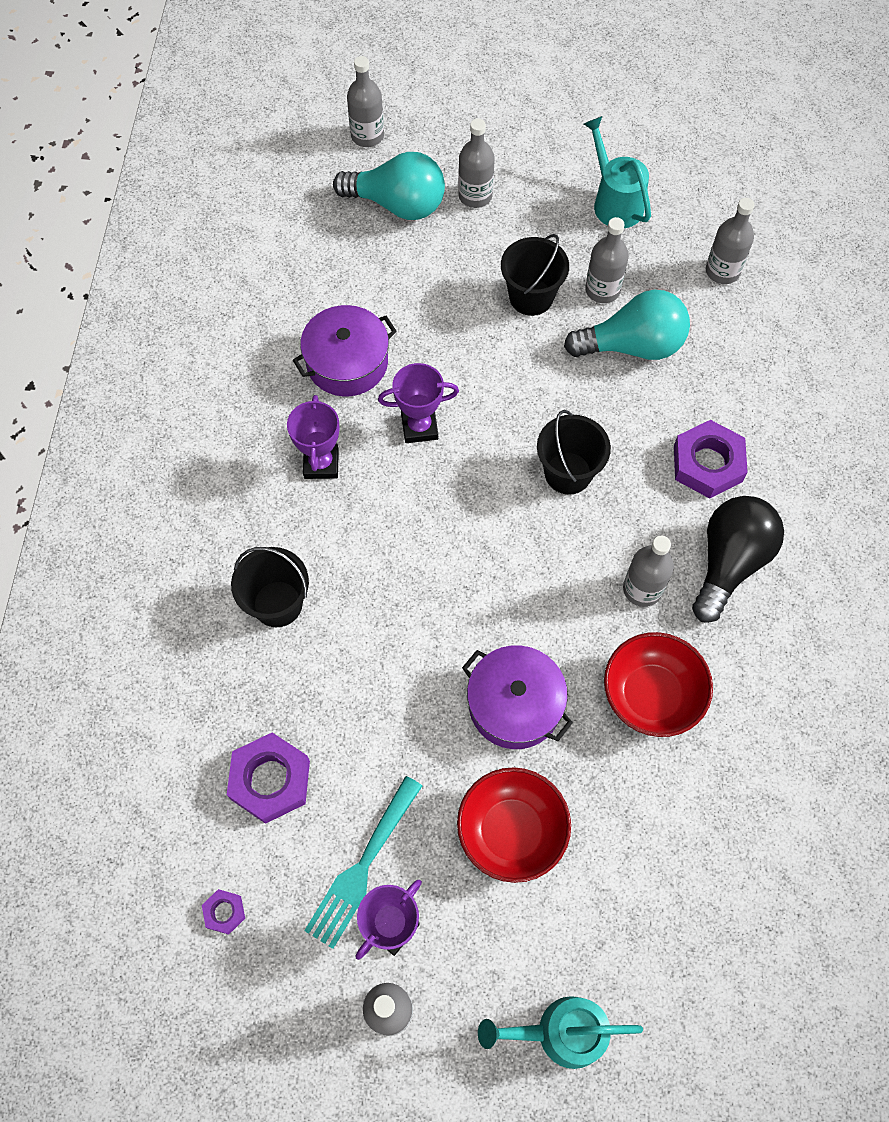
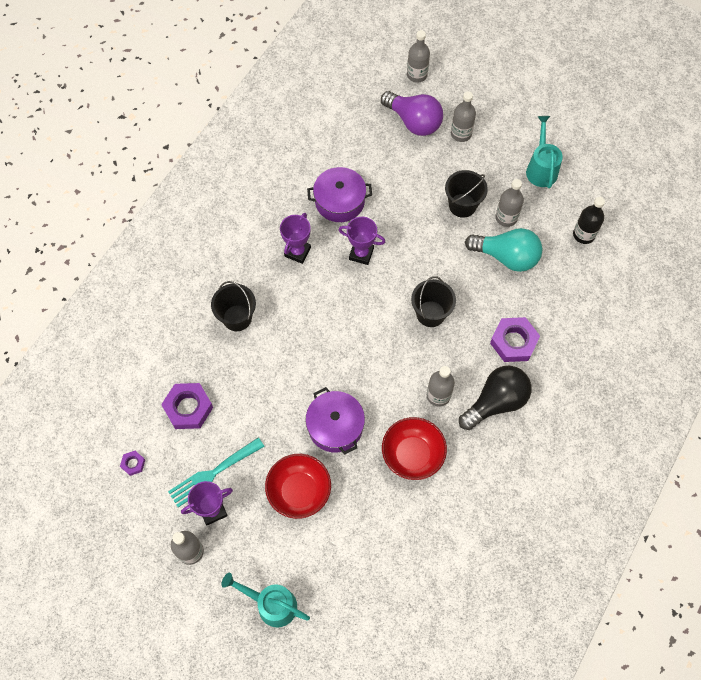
camera: 25 degrees right, 0 degrees up
(397, 204) = (413, 122): turquoise light bulb -> purple light bulb
(722, 271) = (583, 235): grey bottle -> black bottle

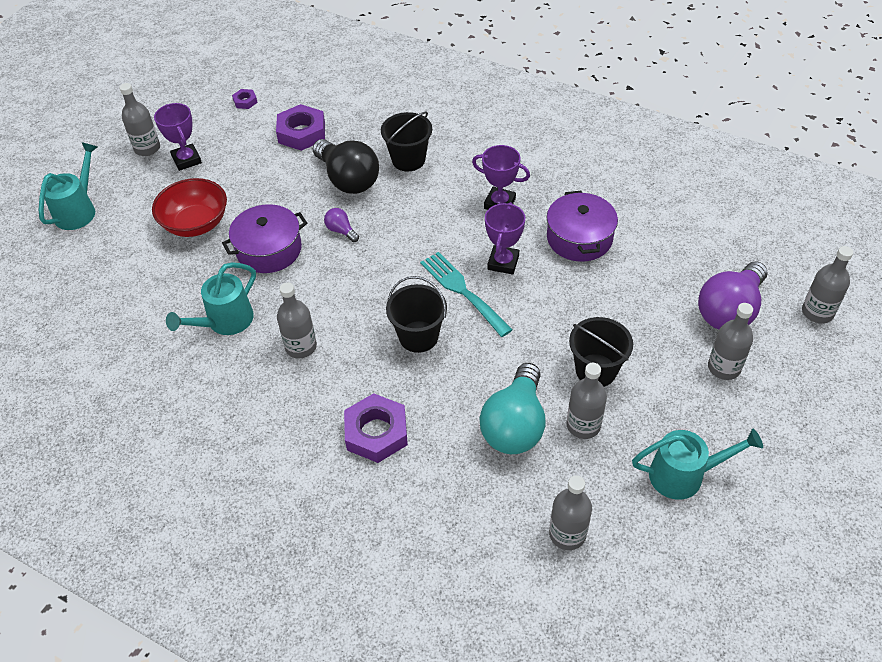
camera: 90 degrees right, 15 degrees down
(213, 473) = (226, 156): turquoise fork -> turquoise fork (462, 291)
(318, 370) = (341, 231): none -> purple light bulb
(412, 454) = (224, 322): red bowl -> turquoise watering can
(496, 402) = (286, 410): black light bulb -> black light bulb (348, 179)
(583, 235) = (567, 534): black bottle -> grey bottle

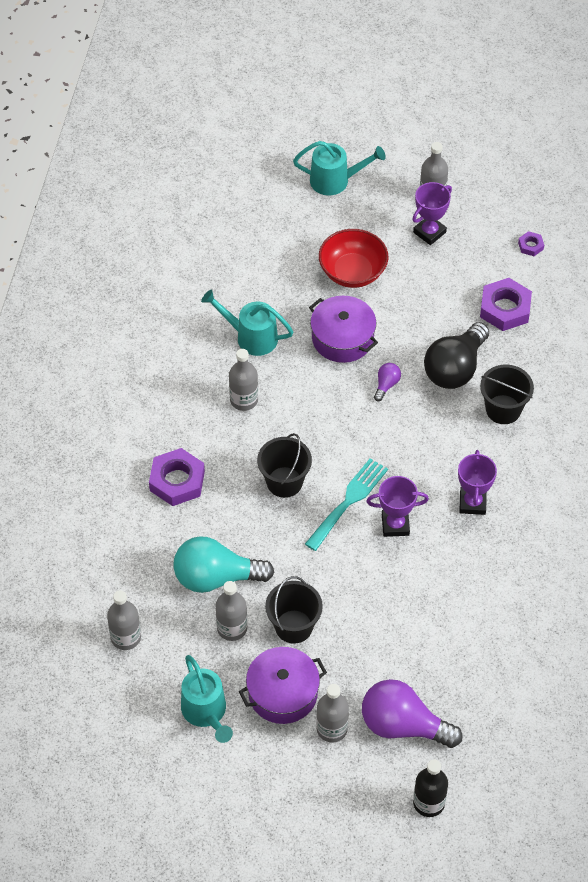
camera: 70 degrees right, 5 degrees up
(579, 238) = (451, 581): purple pot -> purple pot (283, 693)
(817, 312) = (429, 803): grey bottle -> black bottle

